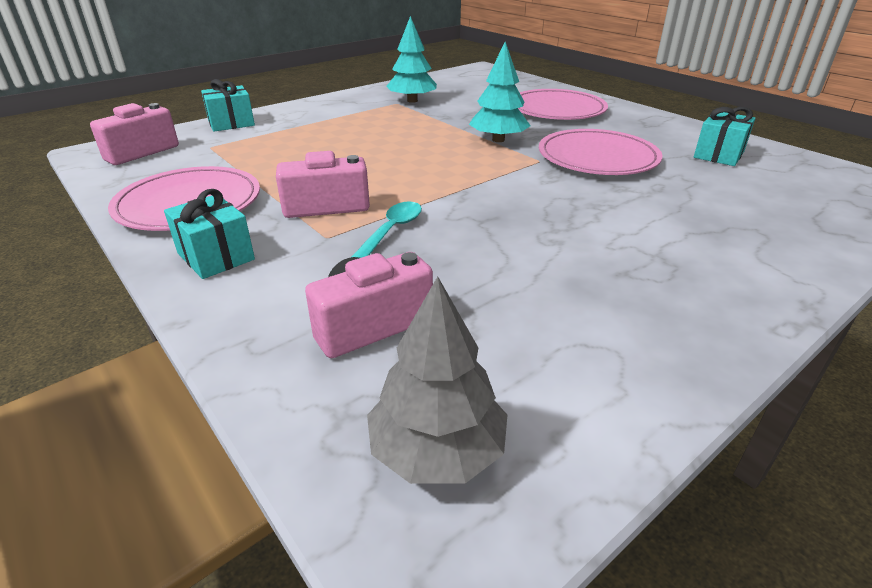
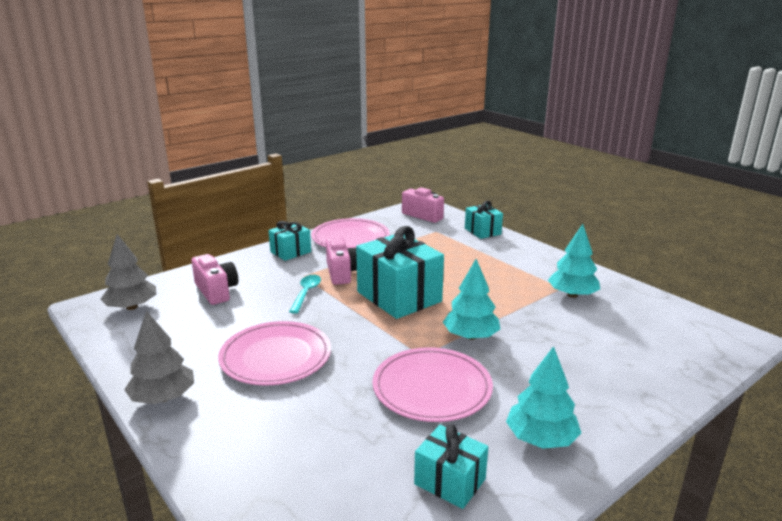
camera: 90 degrees right, 10 degrees down
(392, 231) = (306, 293): turquoise spoon -> turquoise spoon turned 105 degrees counterclockwise
(409, 170) = (399, 297): none -> turquoise gift
(556, 109) = (582, 380): pink plate -> pink plate (276, 357)
(642, 126) = (541, 439): none -> turquoise tree
(725, 322) = (163, 398): none -> grey tree

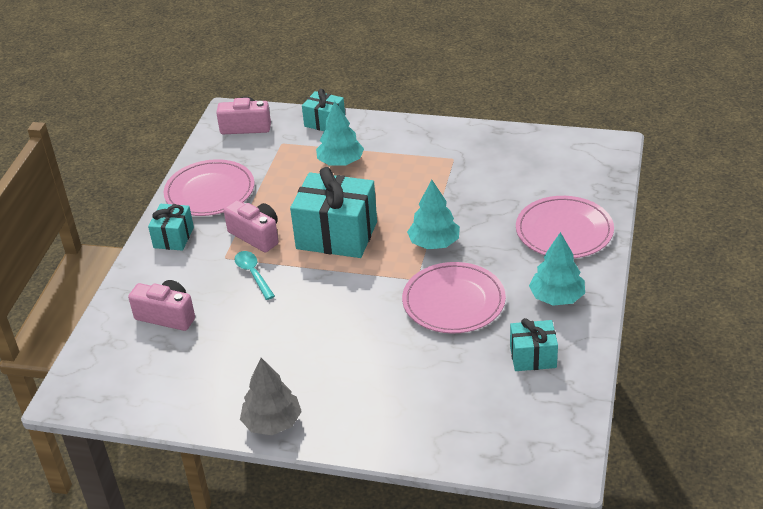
camera: 35 degrees left, 15 degrees up
(132, 307) = (112, 374): grey tree -> none
(276, 357) = (310, 343): pink plate -> pink plate (564, 231)
(572, 295) = (468, 162): turquoise tree -> turquoise tree (340, 162)

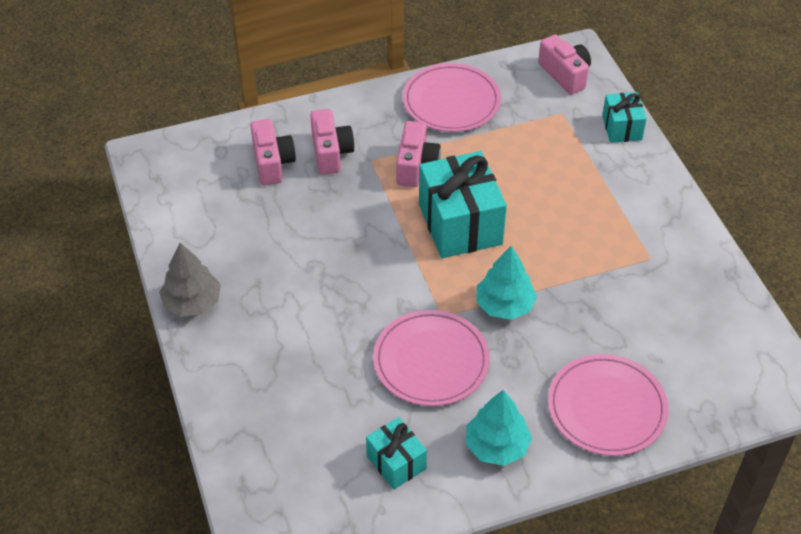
camera: 55 degrees right, 10 degrees up
(173, 237) = (372, 112): turquoise gift -> none
(192, 277) = (331, 153): none -> pink camera
(253, 274) = (364, 191): turquoise spoon -> none
(340, 162) = (570, 172): turquoise tree -> none

